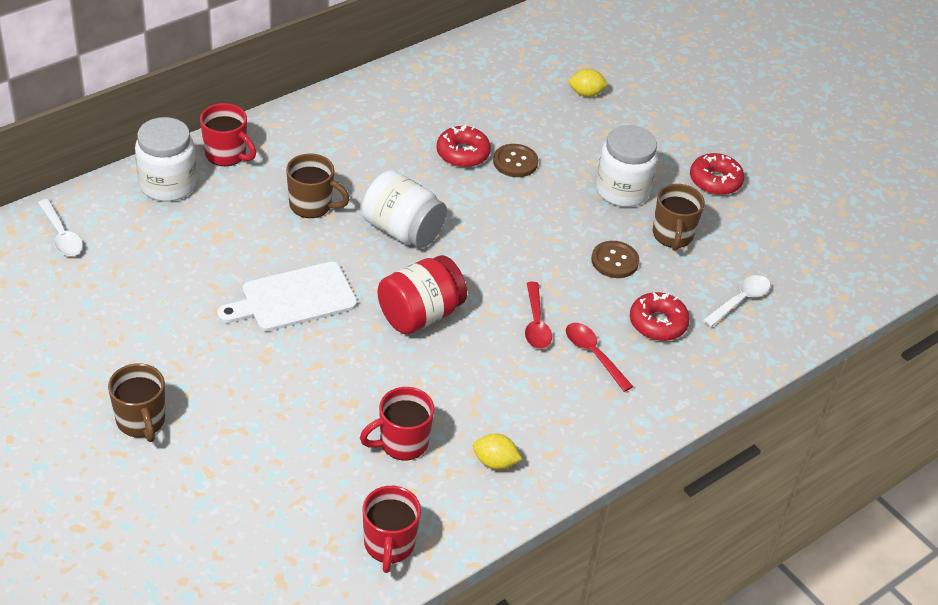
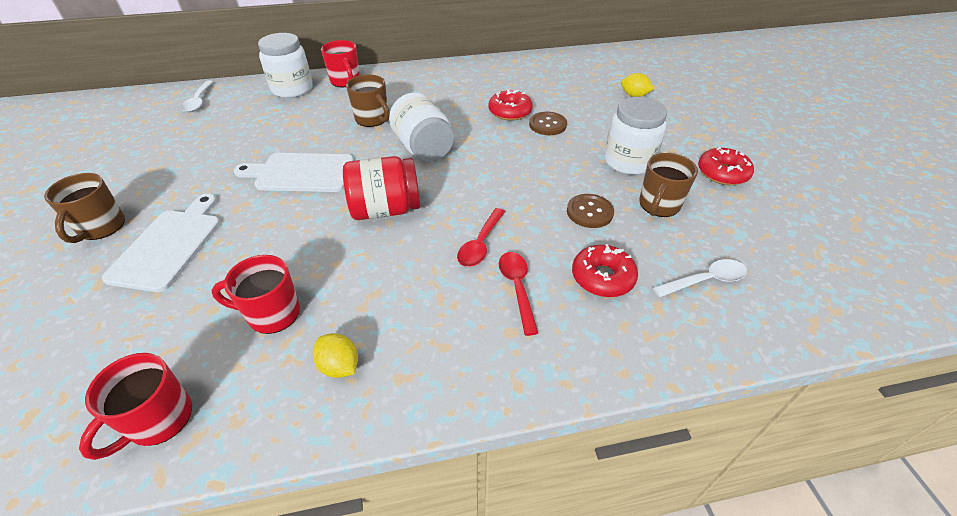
camera: 30 degrees right, 0 degrees up
(237, 416) = (169, 245): none -> white cutting board

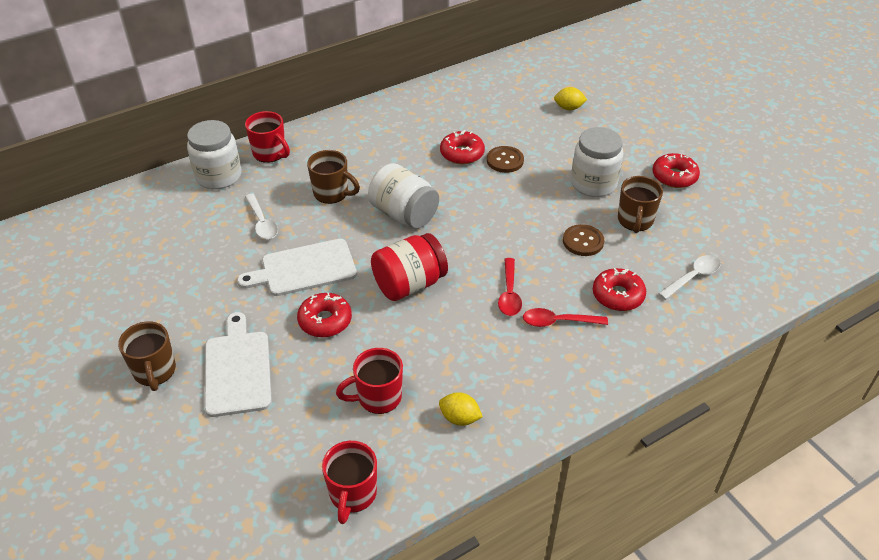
camera: 20 degrees left, 0 degrees up
(198, 101) = (125, 215): white spoon -> white spoon (262, 223)
(282, 222) = (325, 321): none -> red donut
(517, 288) = (558, 322): red spoon -> red spoon turned 60 degrees counterclockwise

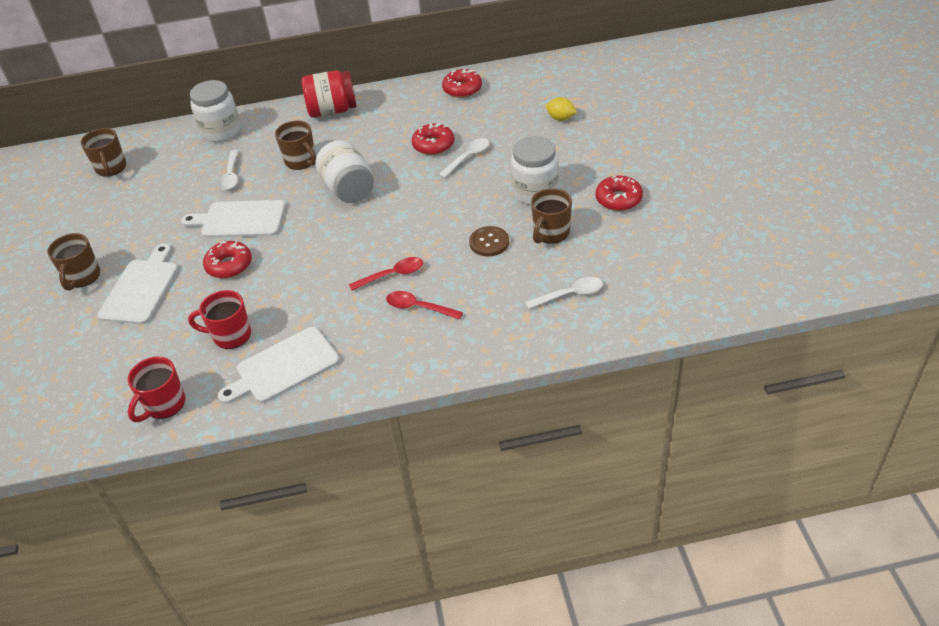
camera: 25 degrees right, 0 degrees up
(109, 239) = (111, 168): none -> brown mug
(270, 153) = (273, 119): red mug -> none
(409, 284) = (314, 249): red jar -> red jar (332, 110)
(459, 418) = (283, 367): yellow lemon -> white cutting board
(505, 160) = (468, 157): brown button -> white spoon
(509, 294) = (392, 275): red spoon -> red spoon turned 135 degrees counterclockwise
(618, 295) = (487, 296): red donut -> red donut (462, 89)

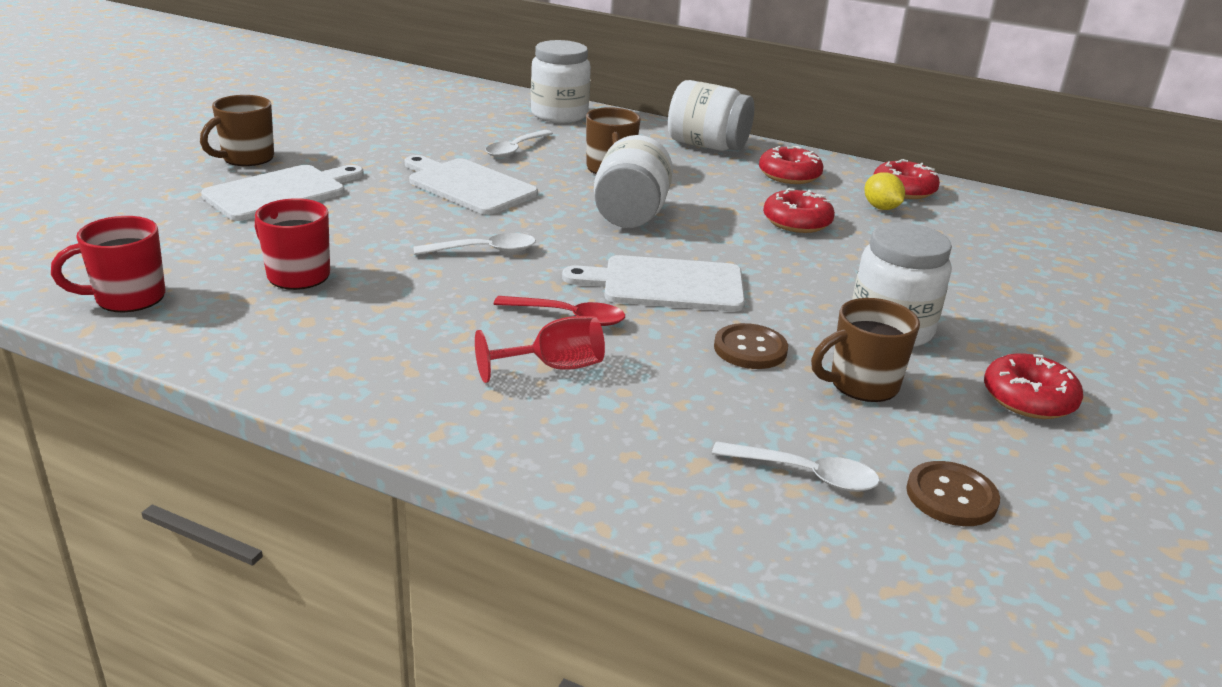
camera: 30 degrees right, 15 degrees down
(111, 168) = (409, 97): brown mug -> none
(229, 265) = (396, 216): red donut -> red donut (789, 175)
(283, 367) = (300, 336): white cutting board -> white cutting board (666, 284)
(332, 110) = (707, 145): red jar -> white jar
(418, 307) = (554, 367): red spoon -> red goblet
(468, 157) = (830, 252): white spoon -> white spoon (484, 250)
(560, 118) = (1024, 271): yellow lemon -> yellow lemon (881, 208)
(628, 269) = (951, 496): none -> brown button

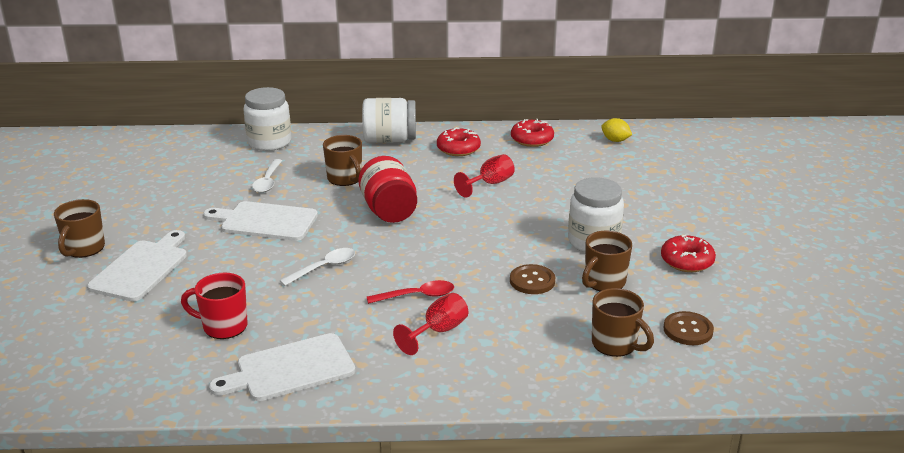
camera: 25 degrees left, 0 degrees up
(127, 298) = (130, 382): red mug -> none
(630, 215) = (389, 211): white jar -> red jar
(666, 284) = (452, 254): white cutting board -> white cutting board (290, 369)
(797, 222) = (490, 184): red donut -> red goblet
(806, 474) = (615, 344): white spoon -> brown mug
(881, 208) = (529, 158): yellow lemon -> yellow lemon (615, 140)

